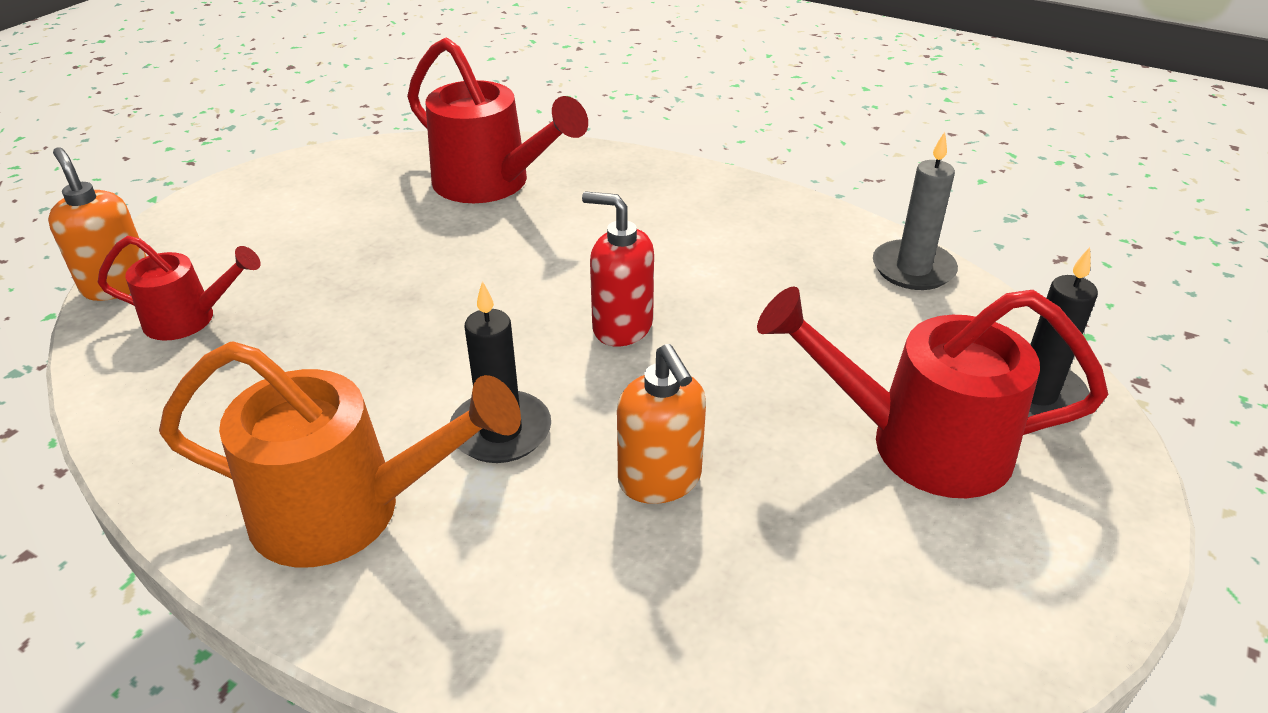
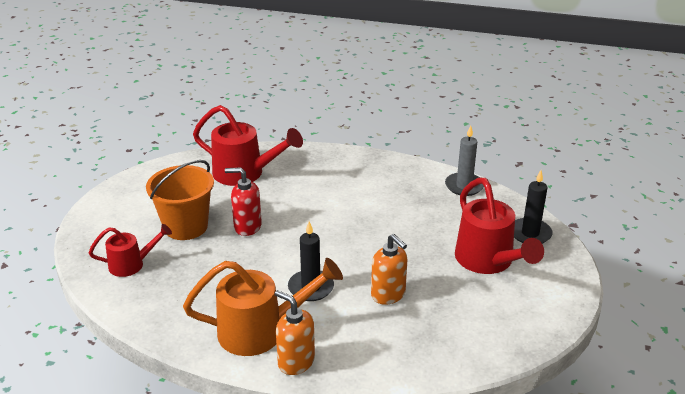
camera: 15 degrees left, 5 degrees down
(117, 285) = (81, 254): orange soap dispenser -> orange soap dispenser (296, 362)
(330, 263) = (186, 226): none -> orange bucket
(621, 327) = (343, 234): red soap dispenser -> red soap dispenser (247, 227)
(918, 444) = (488, 261): red watering can -> red watering can turned 105 degrees counterclockwise

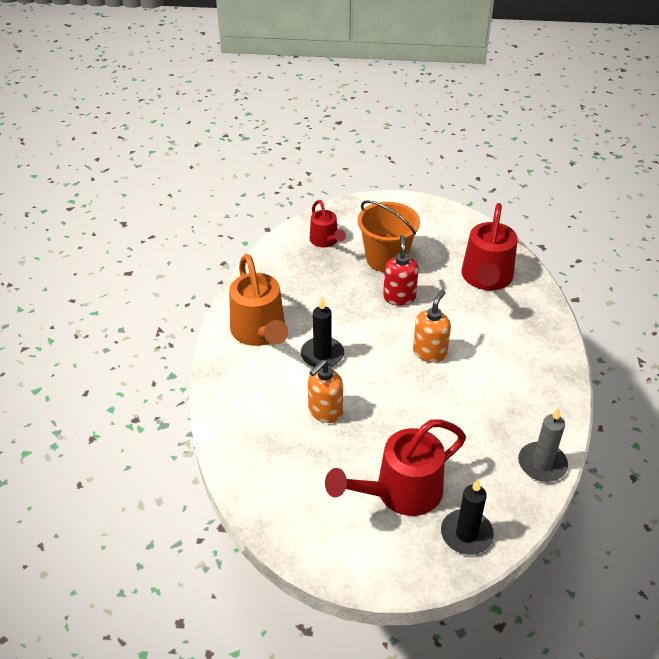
camera: 80 degrees right, 10 degrees up
(296, 362) = (227, 360): orange soap dispenser -> orange soap dispenser (429, 352)

